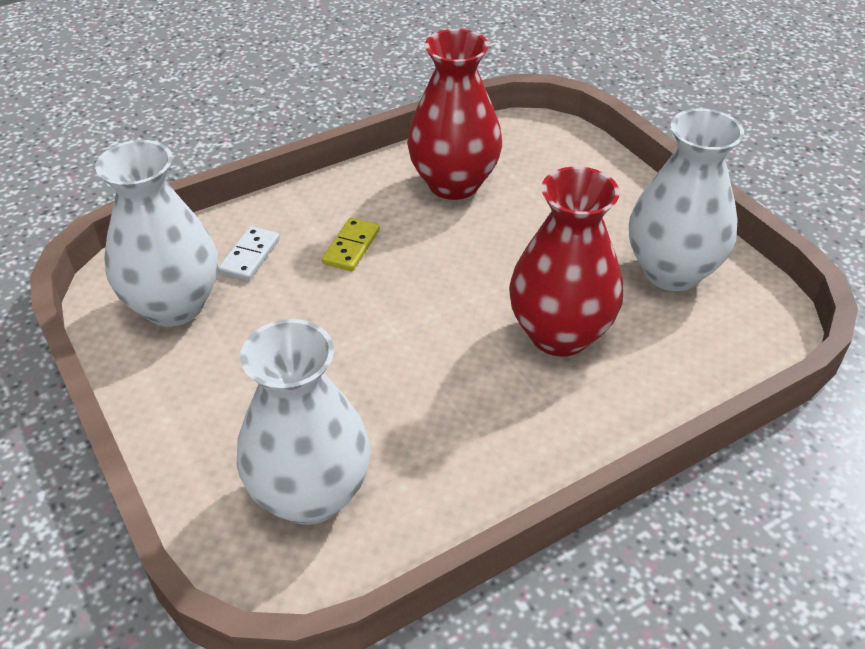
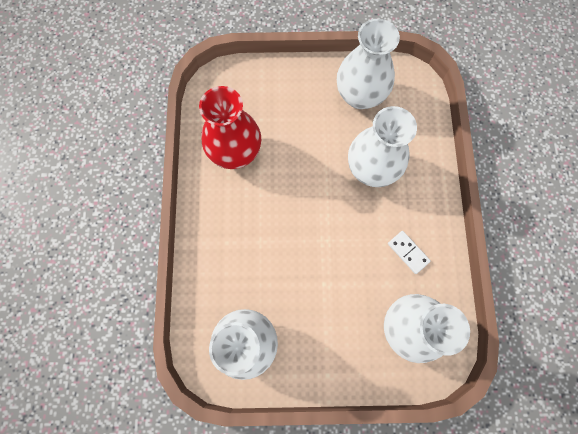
camera: 60 degrees left, 30 degrees up
(250, 256) = (231, 285): white domino -> white domino (408, 252)
(351, 247) = (255, 230): yellow domino -> none
(559, 334) = (371, 169): red vase -> white vase

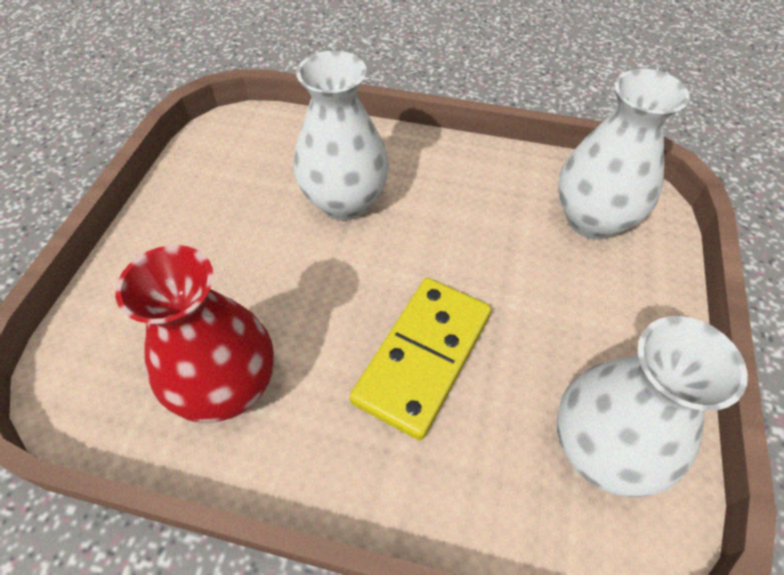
camera: 75 degrees left, 20 degrees down
(276, 241) = (423, 357): none -> yellow domino
(360, 95) = (221, 187): white vase -> none
(408, 252) = (484, 193): white domino -> none

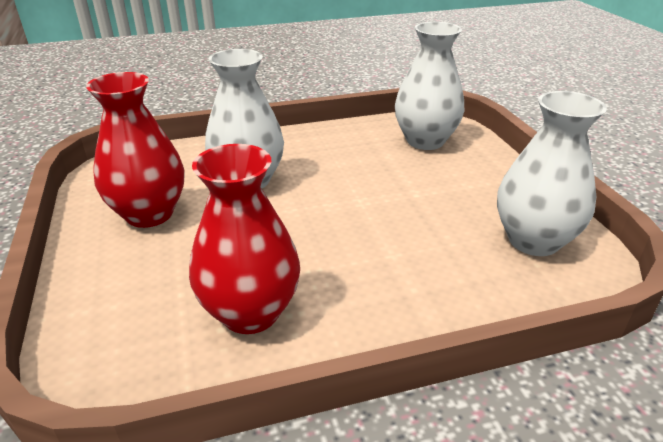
camera: 30 degrees left, 20 degrees down
(224, 209) = (149, 214): none -> red vase
(423, 357) = (383, 240): yellow domino -> none

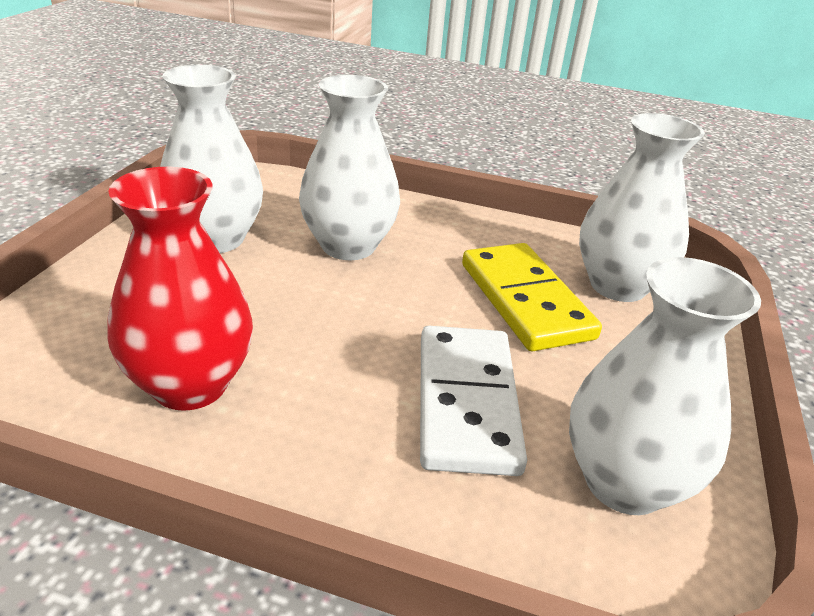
camera: 30 degrees right, 0 degrees up
(149, 214) = (215, 239): red vase -> white vase
(388, 169) = (525, 300): none -> yellow domino
(420, 239) = (466, 402): none -> white domino

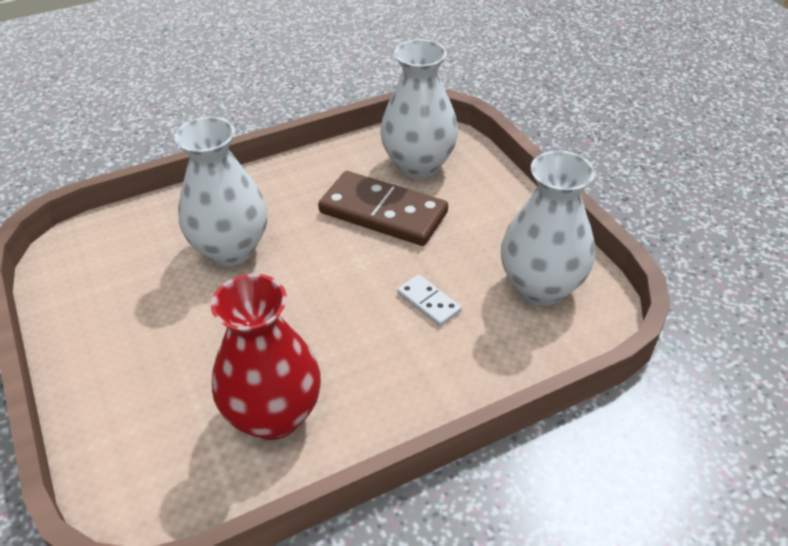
camera: 40 degrees left, 10 degrees up
(215, 239) = (132, 311): white vase -> none
(466, 402) = (428, 302): white domino -> white domino, size x0.47
(525, 300) = (383, 213): yellow domino -> brown domino

